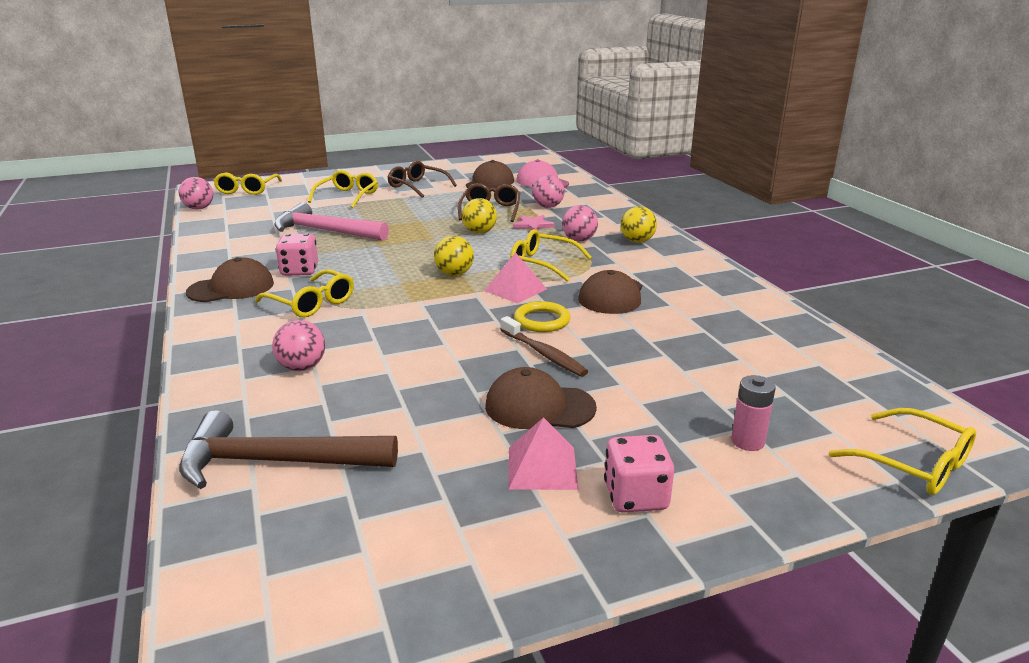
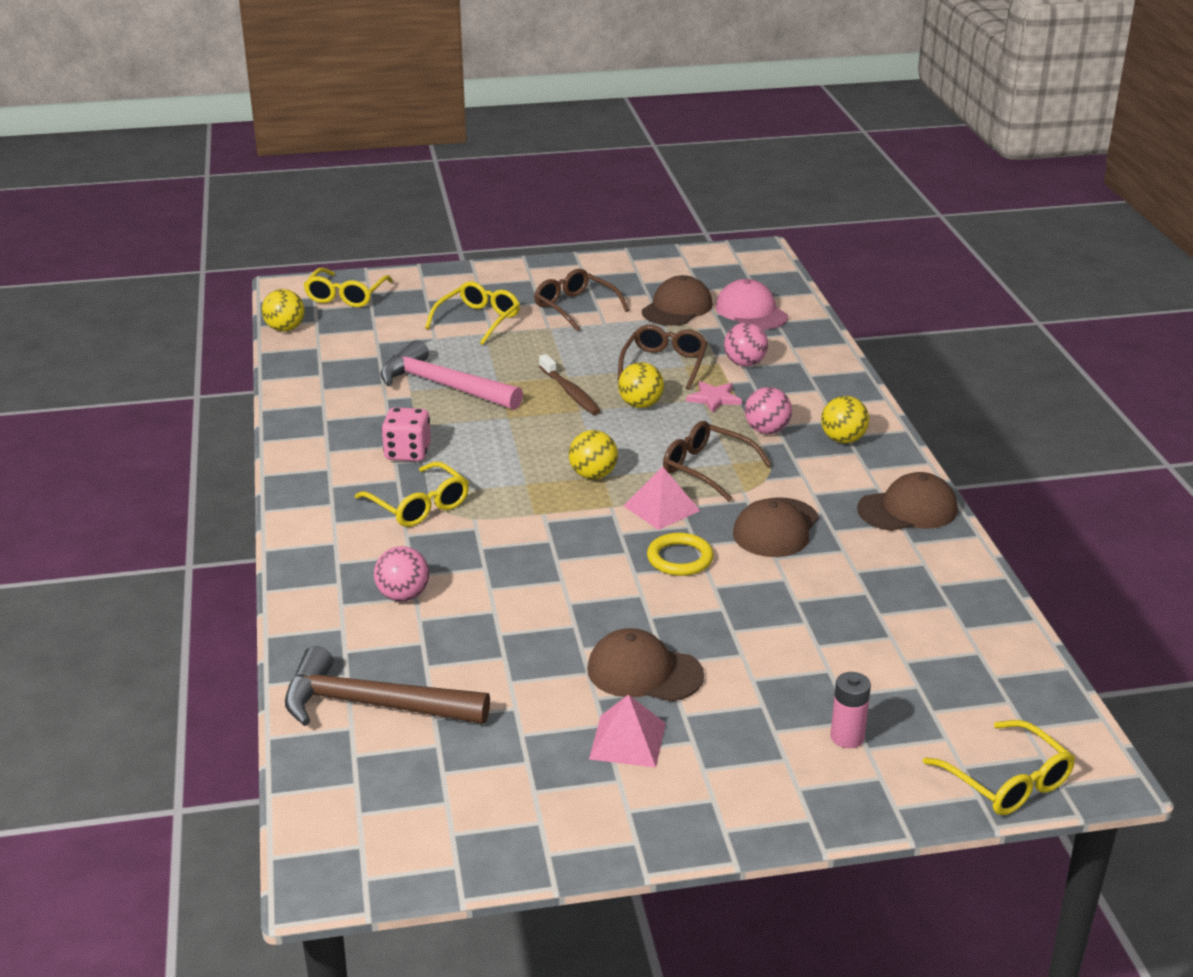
camera: 10 degrees right, 5 degrees up
(199, 208) = (285, 329): pink ball -> yellow ball
(231, 288) = (328, 473): brown cap -> brown cap (908, 509)
(543, 264) = (707, 469): yellow glasses -> brown glasses
(544, 354) = (668, 606): brown toothbrush -> brown toothbrush (570, 392)
(635, 496) = (708, 781): pink dice -> none

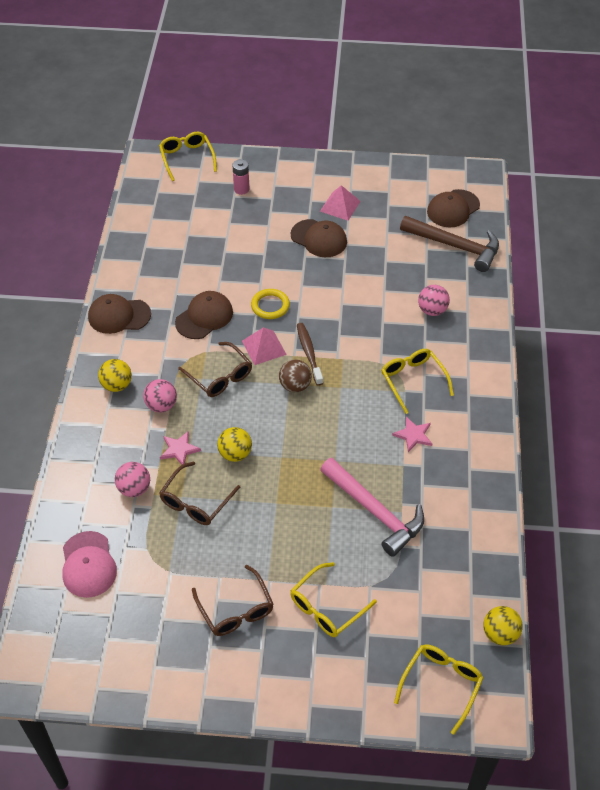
camera: 165 degrees left, 20 degrees up
(407, 453) = (413, 435): pink dice -> pink star
(570, 392) = (281, 481): brown toothbrush -> brown toothbrush (309, 353)
(593, 475) = (295, 386): yellow ball -> brown ball
(677, 308) = (147, 587): brown cap -> brown cap (453, 209)

